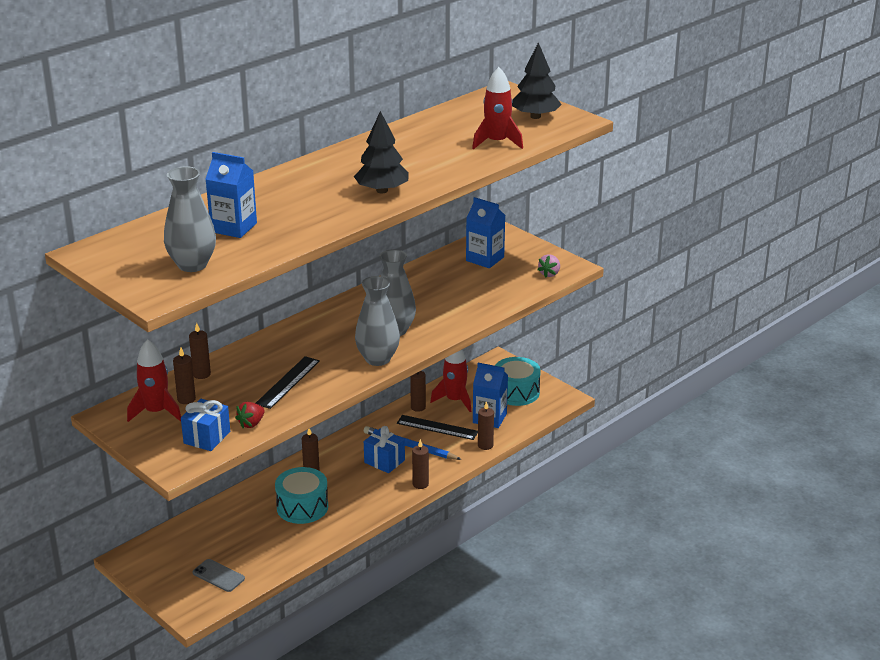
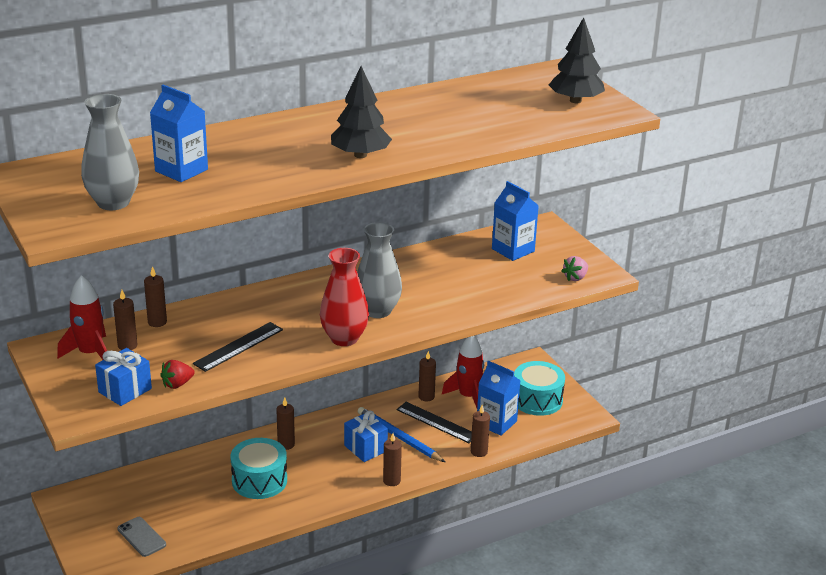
camera: 15 degrees right, 0 degrees up
(377, 359) = (344, 338): grey vase -> red vase
(497, 142) = (516, 122): red rocket -> none

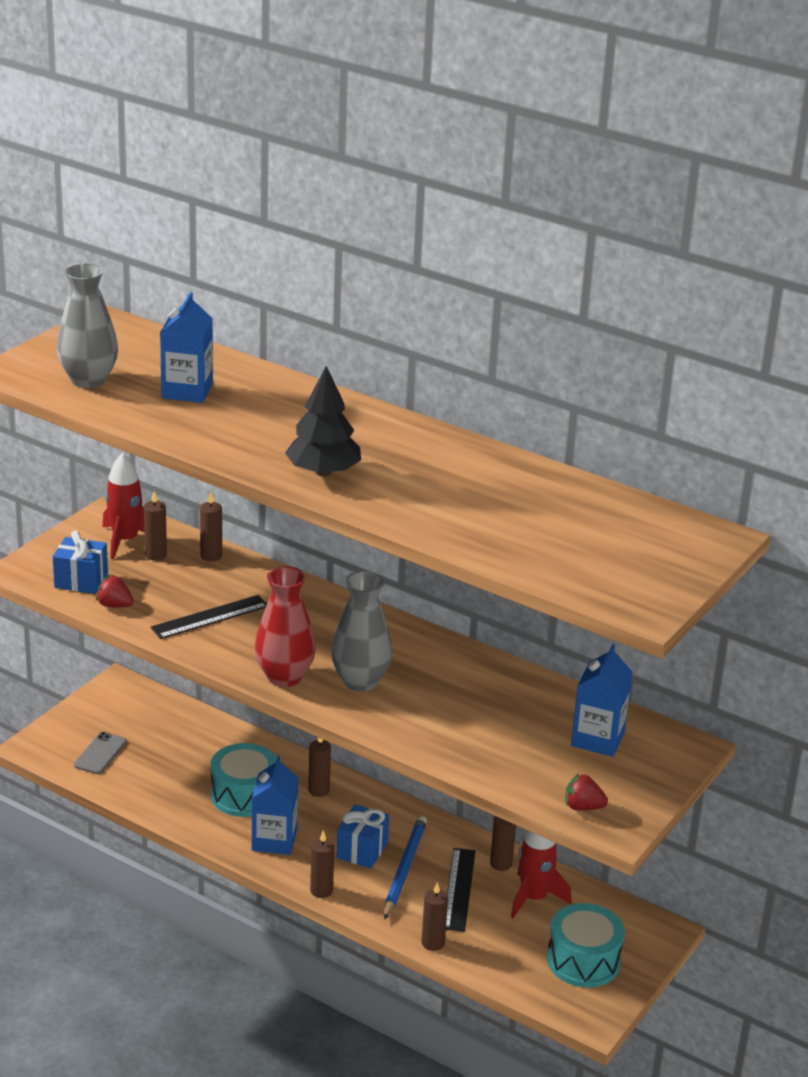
camera: 60 degrees right, 0 degrees up
(238, 346) = (210, 617): black ruler -> black ruler turned 45 degrees counterclockwise
(496, 423) = (503, 939): blue carton -> blue carton (274, 840)
(575, 101) = (636, 570): black tree -> none
(575, 278) = (583, 807): pink strawberry -> red strawberry

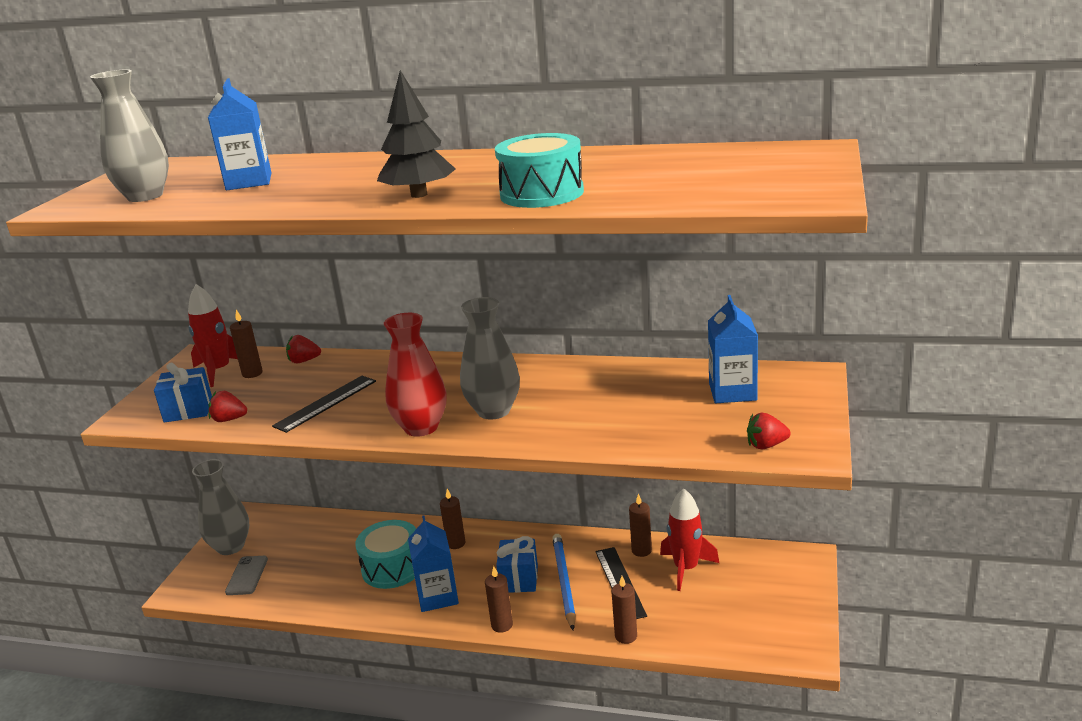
camera: 15 degrees left, 5 degrees down
(95, 716) = (230, 546): none -> grey vase
(211, 556) = (304, 361): brown candle -> red strawberry
(583, 961) = (761, 605): turquoise drum -> turquoise drum (542, 193)

